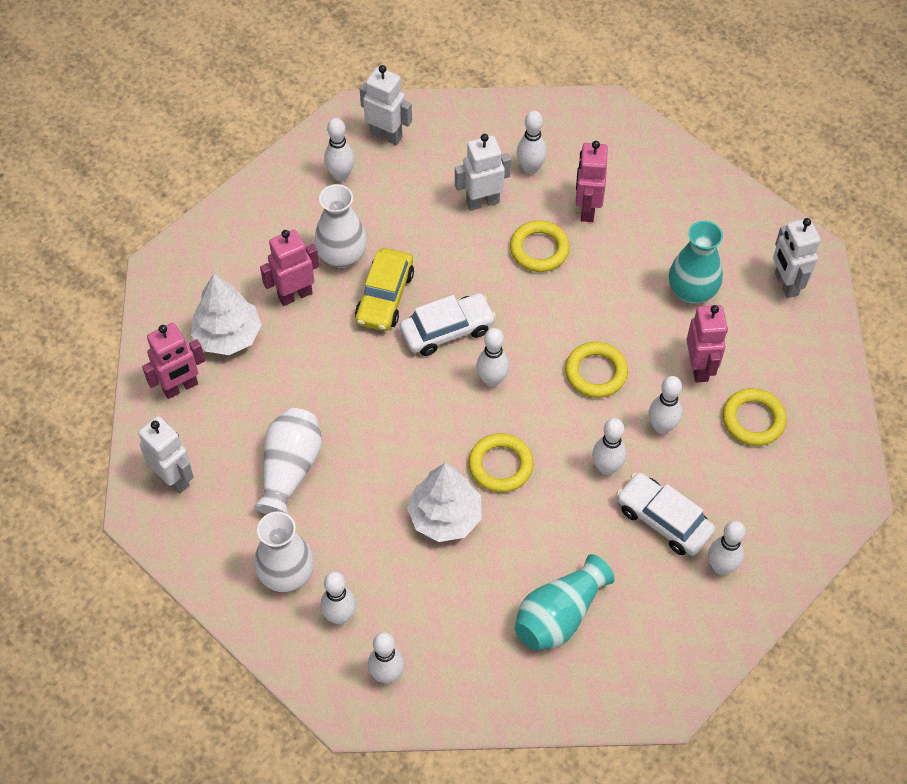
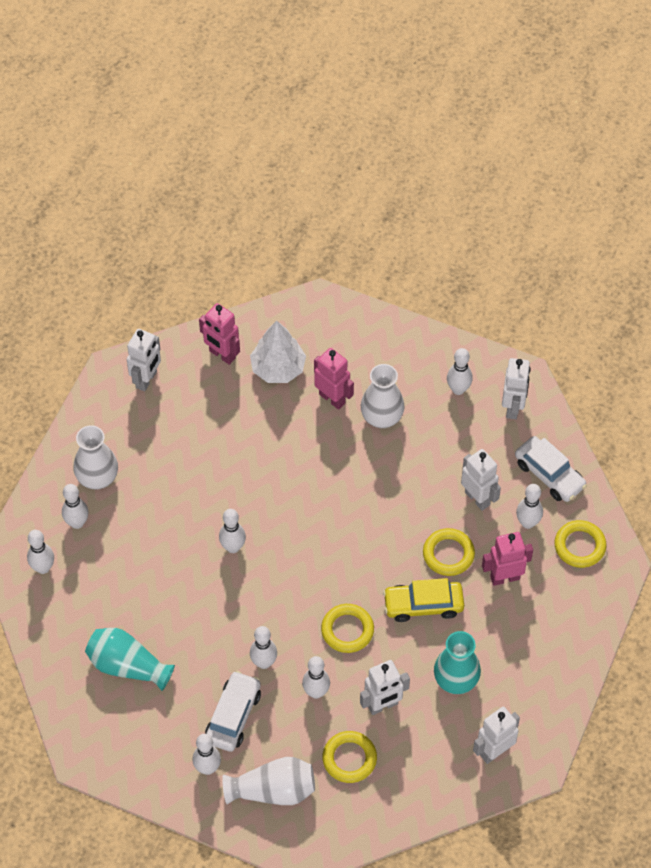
camera: 70 degrees right, 0 degrees up
(290, 469) = (181, 450): white vase -> white vase (273, 790)
(385, 297) = (356, 459): yellow car -> yellow car (423, 605)
(445, 516) = (180, 564): white tree -> none
(447, 330) = (343, 513): white car -> white car (549, 474)
(492, 380) = (310, 558): white bowling pin -> white bowling pin (233, 547)
(500, 465) = (237, 588): yellow ring -> yellow ring (579, 546)
(699, 368) = (383, 705): pink robot -> white robot

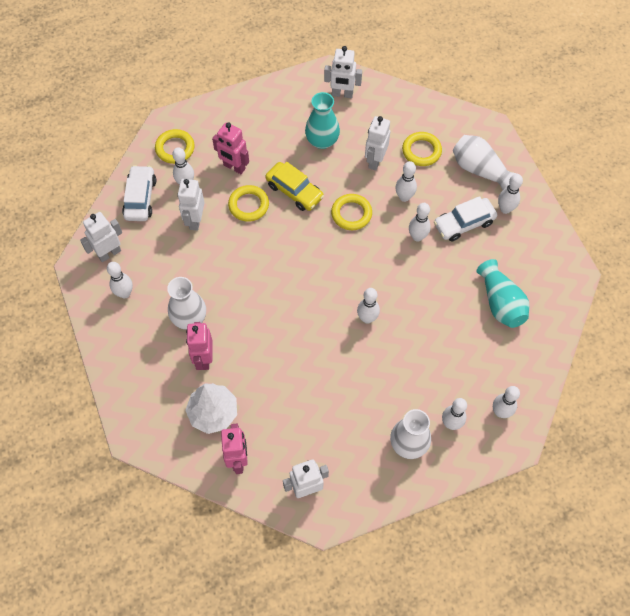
camera: 135 degrees left, 5 degrees up
(383, 705) = (375, 161): white robot -> white robot turned 90 degrees counterclockwise

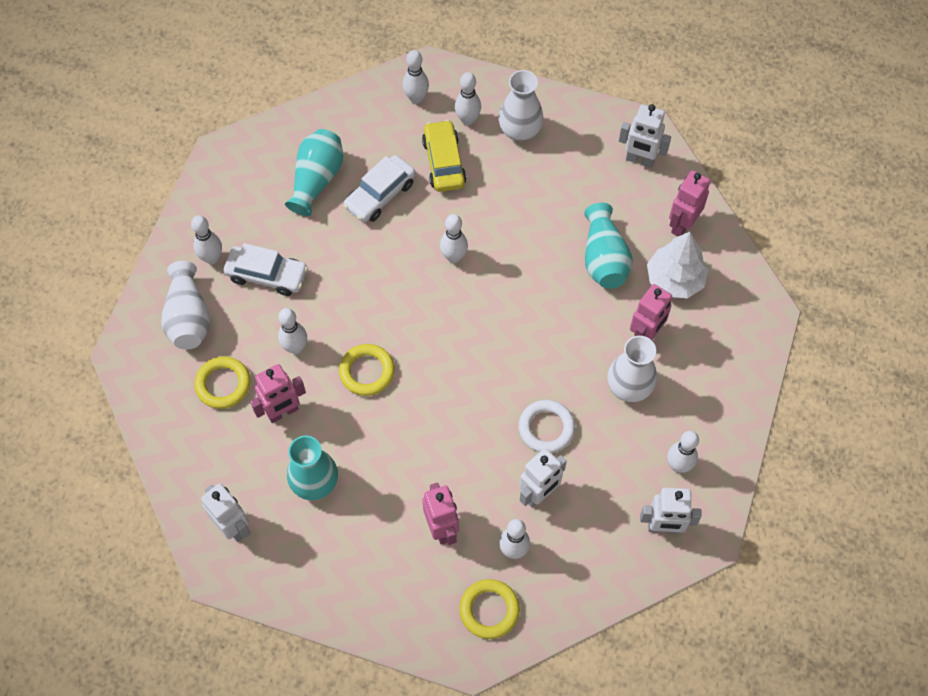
camera: 140 degrees left, 0 degrees up
(140, 198) = (579, 572): white car -> white car (380, 195)
(220, 258) = (546, 428): none -> white ring
(248, 205) = (465, 467): yellow ring -> none
(271, 391) = (604, 258): none -> turquoise vase
(294, 191) = (401, 444): yellow car -> yellow car (444, 162)
(375, 161) = (283, 412): white robot -> pink robot
(417, 237) = (326, 297): white bowling pin -> none

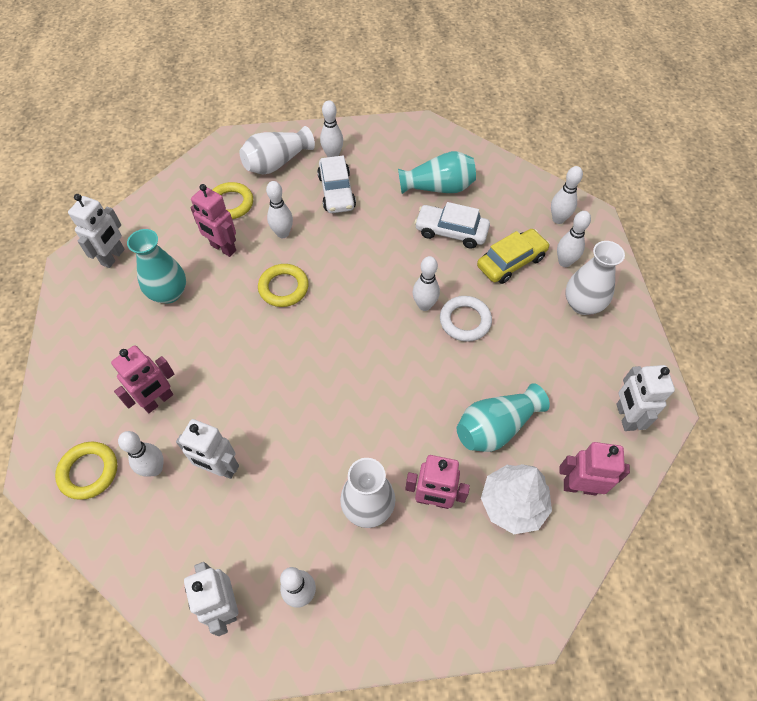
camera: 65 degrees right, 5 degrees down
(546, 428) = (290, 447): white ring -> white ring (465, 321)

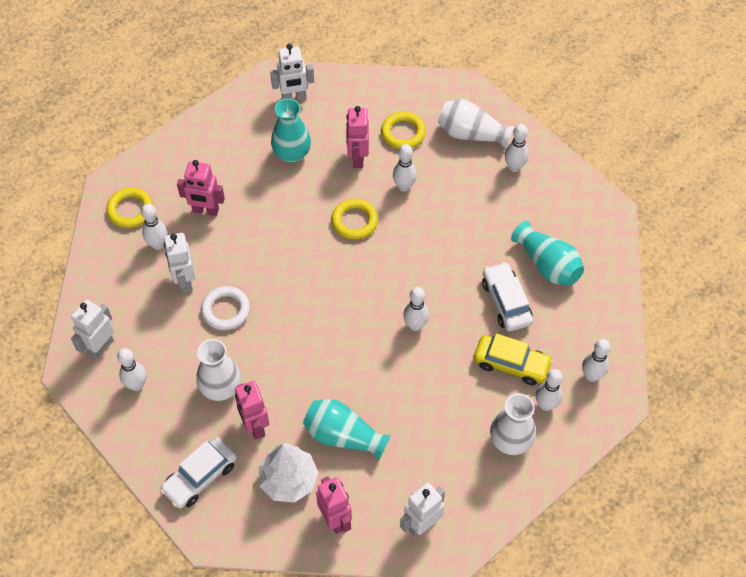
camera: 55 degrees right, 0 degrees up
(336, 192) = (477, 195): white car -> white car (200, 477)
(465, 321) = (423, 362): white ring -> white ring (226, 310)

